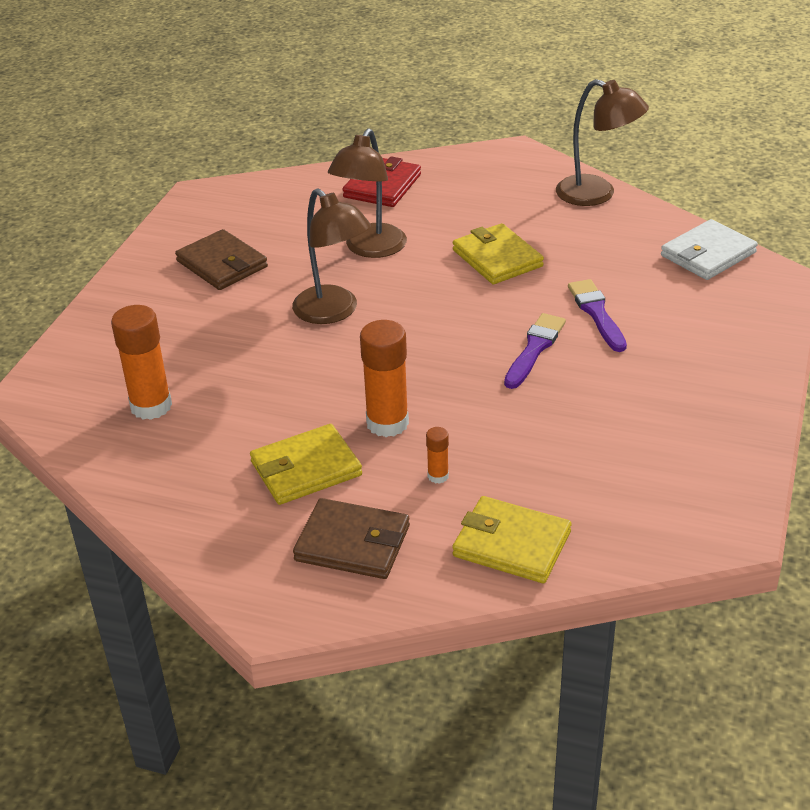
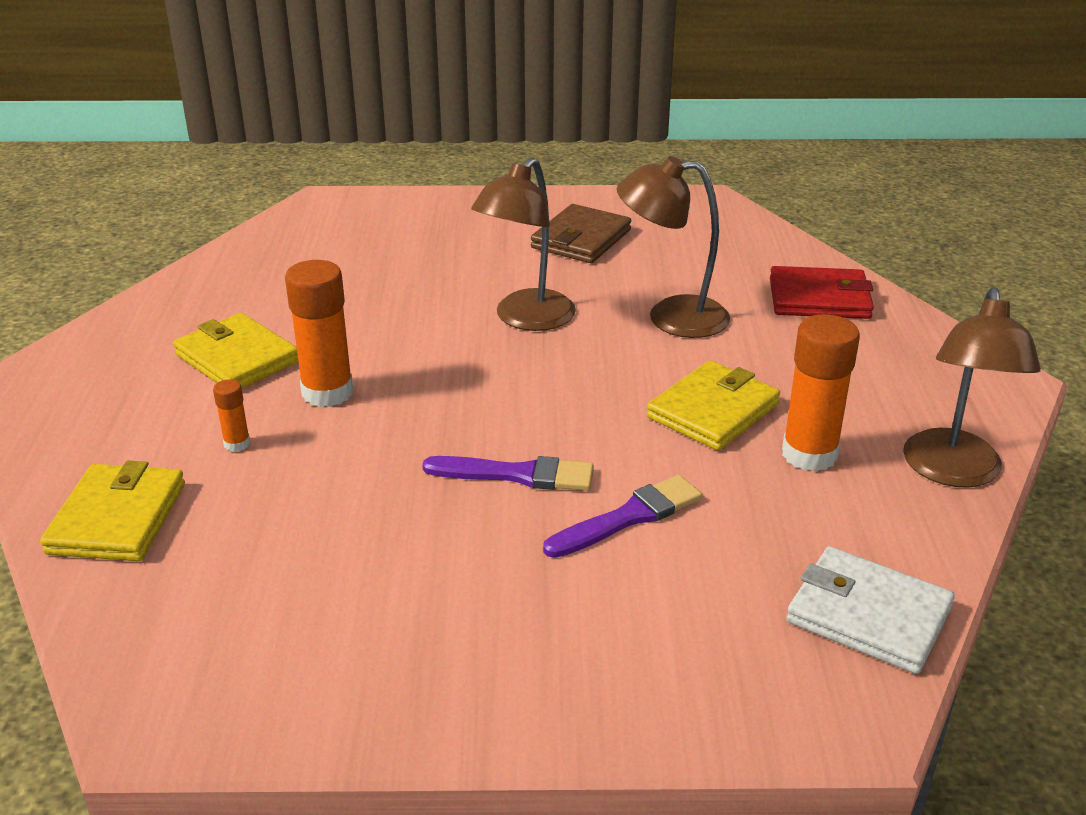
camera: 70 degrees right, 5 degrees down
(151, 406) = (320, 257): orange glue stick -> orange glue stick (809, 454)
(352, 543) = (117, 409): brown wallet -> none

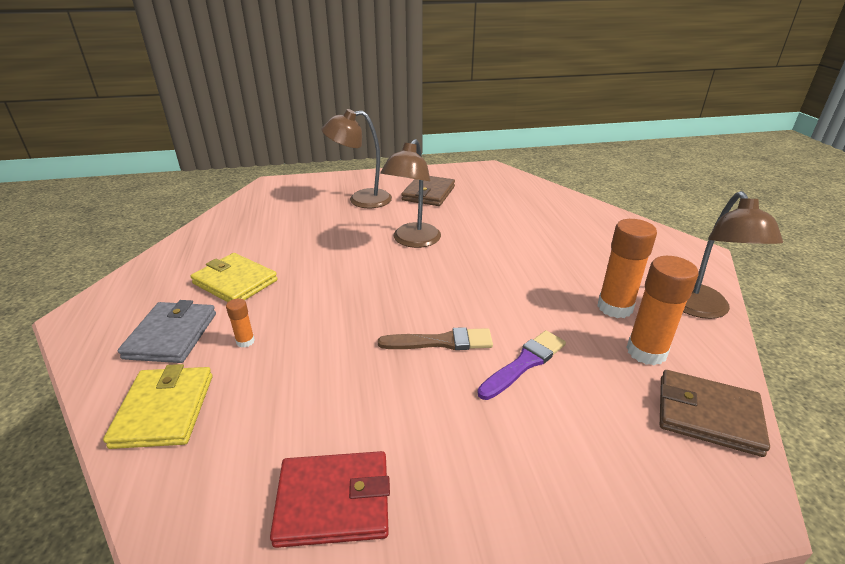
camera: 10 degrees left, 0 degrees up
(137, 425) = (171, 335): none -> grey wallet
(327, 392) = (300, 299): orange glue stick -> orange glue stick (646, 352)
(517, 475) = (441, 342): purple brush -> brown brush
(671, 317) = (497, 232): brown lamp -> brown lamp (361, 200)
(713, 411) = (545, 286): yellow wallet -> none
(819, 298) = (574, 215): red wallet -> red wallet (333, 501)
(868, 615) = (708, 415): white wallet -> brown wallet

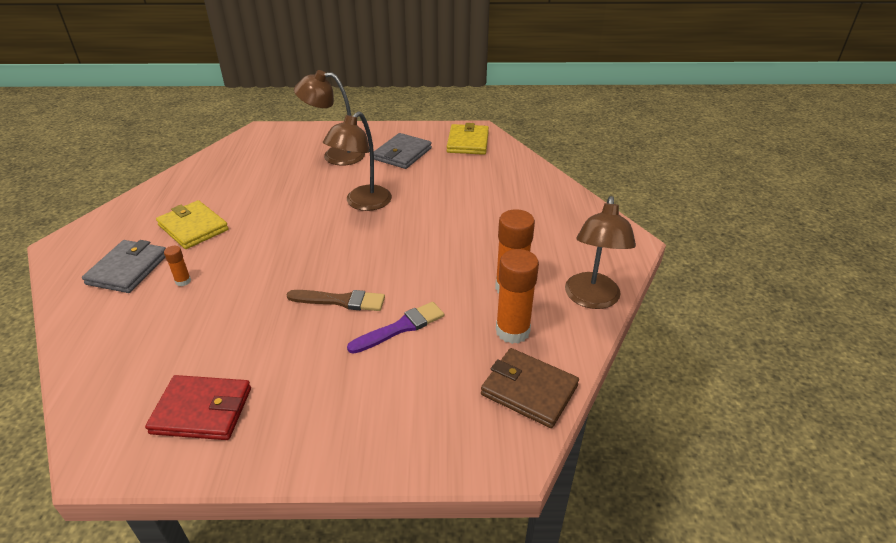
camera: 10 degrees right, 5 degrees up
(164, 410) = (105, 328): yellow wallet -> yellow wallet (468, 142)
(428, 193) = (402, 154): brown wallet -> grey wallet

